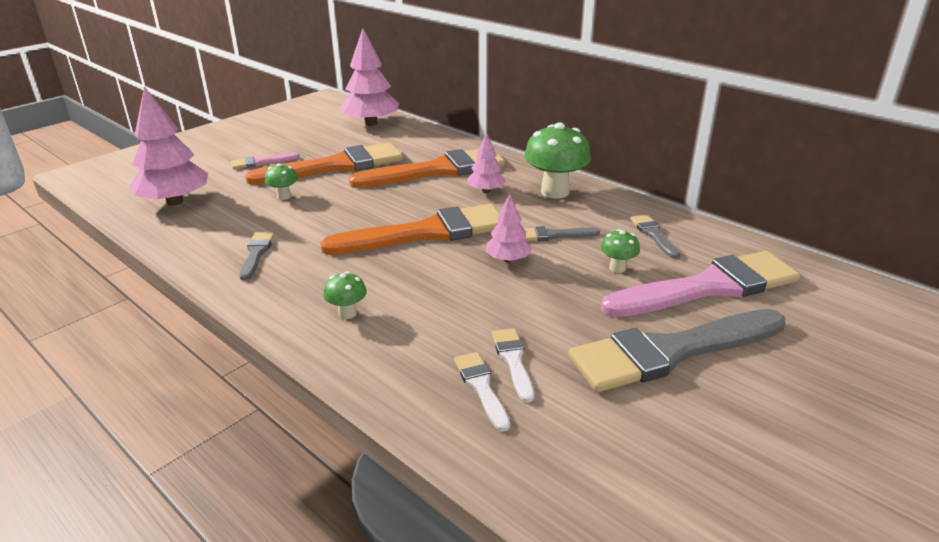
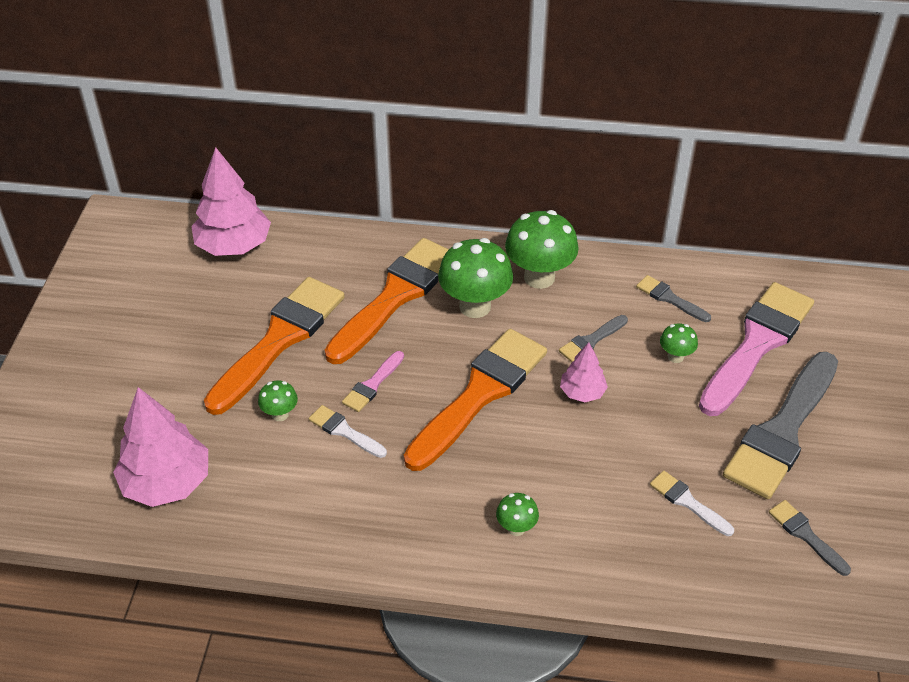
camera: 35 degrees left, 15 degrees up
(256, 253) = (351, 505): grey brush -> grey brush (805, 535)
(261, 162) = (185, 373): pink brush -> pink brush (372, 384)
(481, 387) = (689, 540): white brush -> white brush (344, 431)
(486, 191) = (475, 306): pink tree -> green mushroom

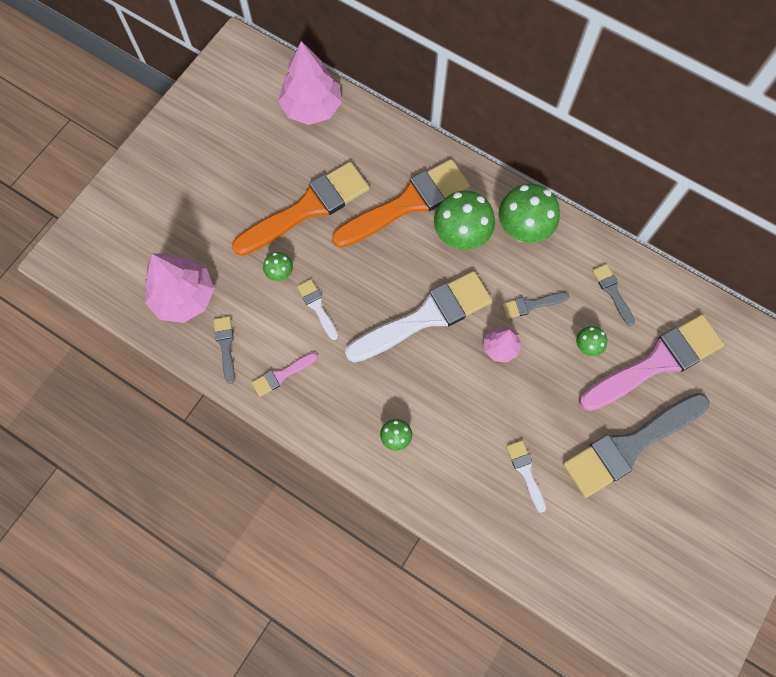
camera: 25 degrees right, 25 degrees up
(372, 384) = (354, 275): pink brush -> pink brush (282, 375)
(479, 394) = (425, 316): orange brush -> white brush
(805, 535) = (595, 537): grey brush -> grey brush (225, 345)

